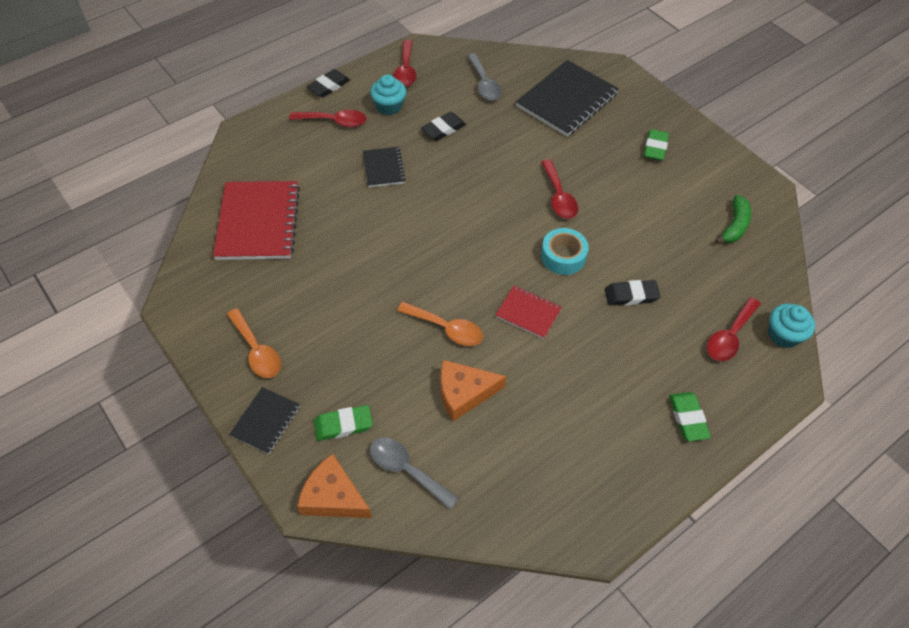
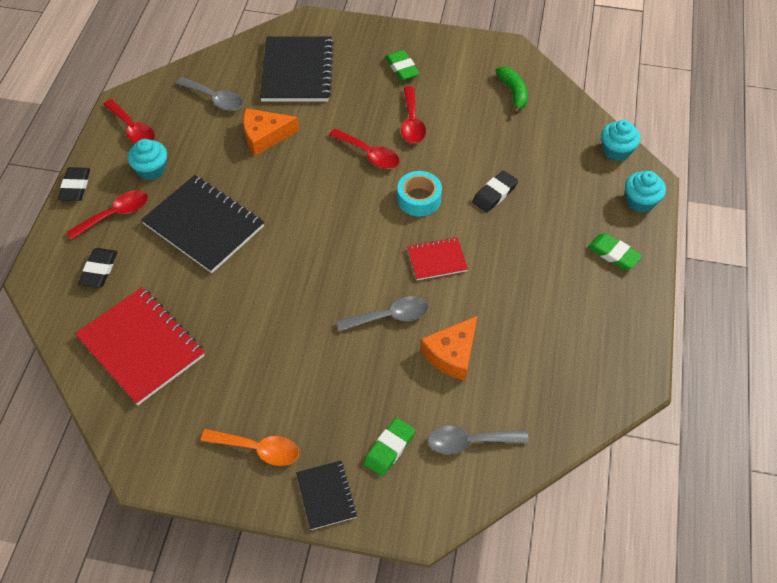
camera: 40 degrees left, 0 degrees up
(333, 496) = (437, 505): orange cheese -> orange cheese (265, 136)
(383, 168) = (203, 225): black notebook -> black notebook, size x1.91
(443, 129) = (220, 159): black eraser -> black eraser (99, 270)
(446, 329) = (390, 316): orange spoon -> grey spoon
(729, 336) = (585, 176): red spoon -> red spoon (412, 122)
(761, 393) = (640, 201): none -> turquoise cupcake

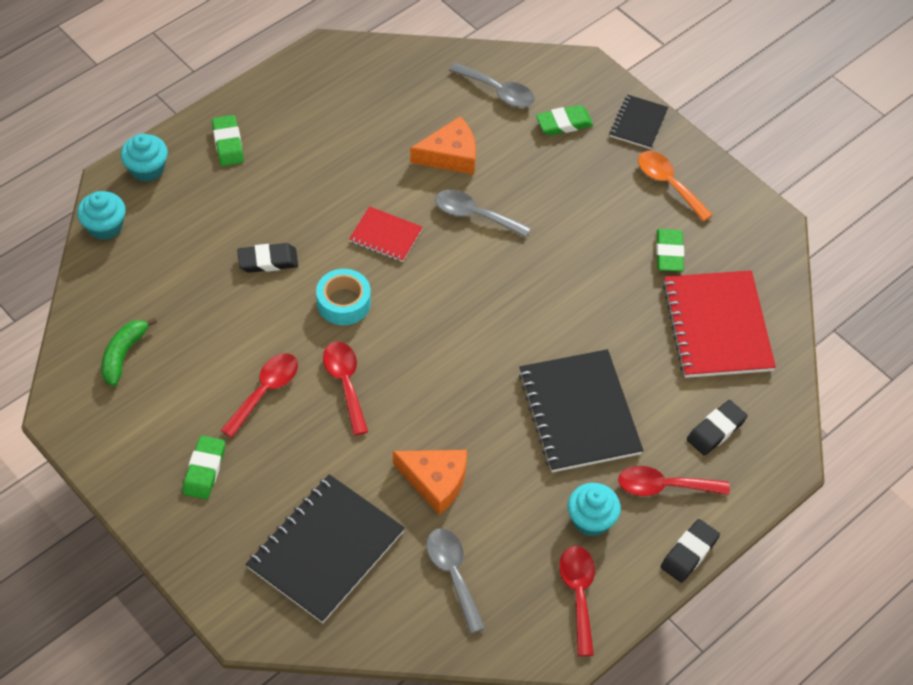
camera: 145 degrees left, 0 degrees up
(216, 384) = (669, 253): none -> green eraser

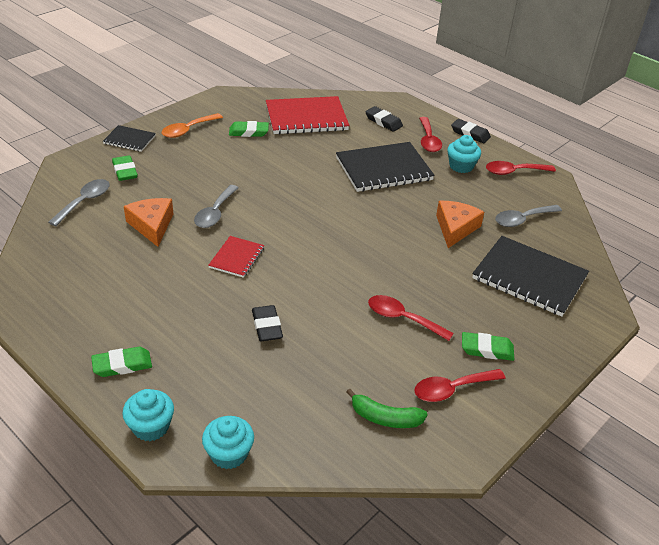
camera: 95 degrees left, 15 degrees down
(343, 303) = (307, 278): turquoise tape -> none
(345, 383) = (384, 274): red spoon -> red spoon (452, 389)

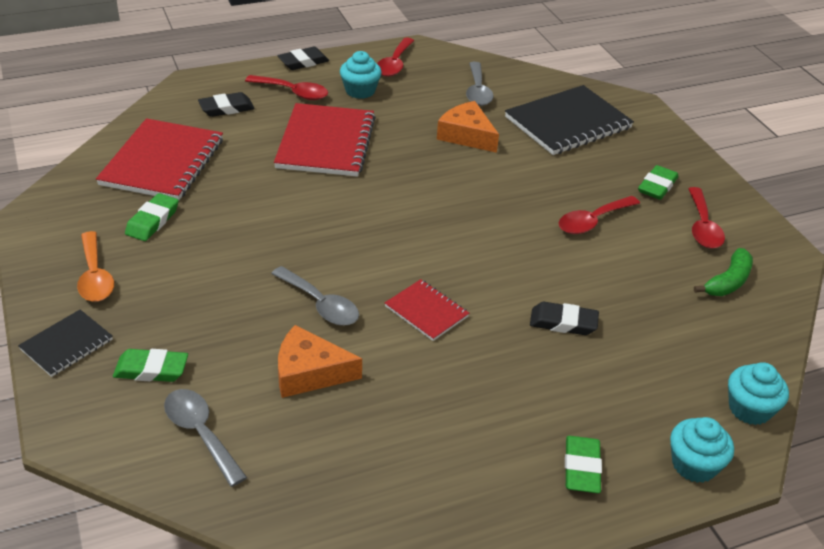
camera: 65 degrees left, 0 degrees up
(383, 169) = (325, 143): black notebook -> red notebook

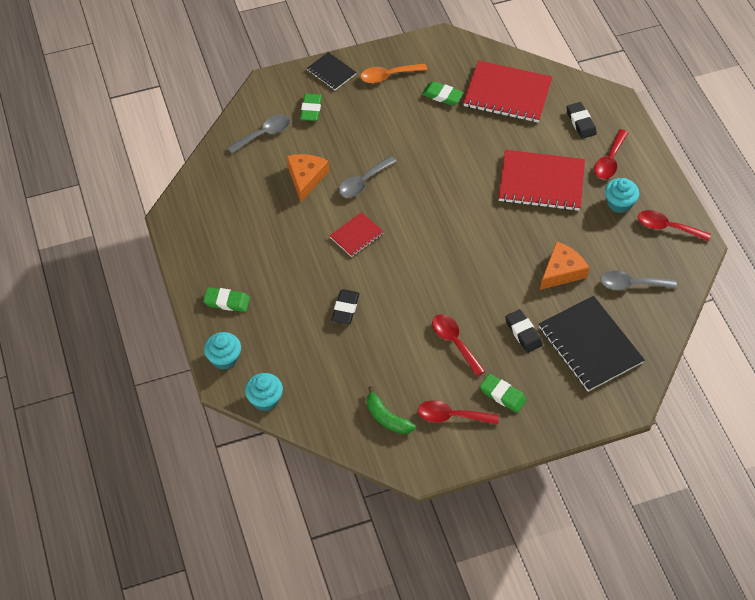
camera: 95 degrees right, 15 degrees up
(303, 62) = (658, 166): black eraser -> black eraser (523, 333)

